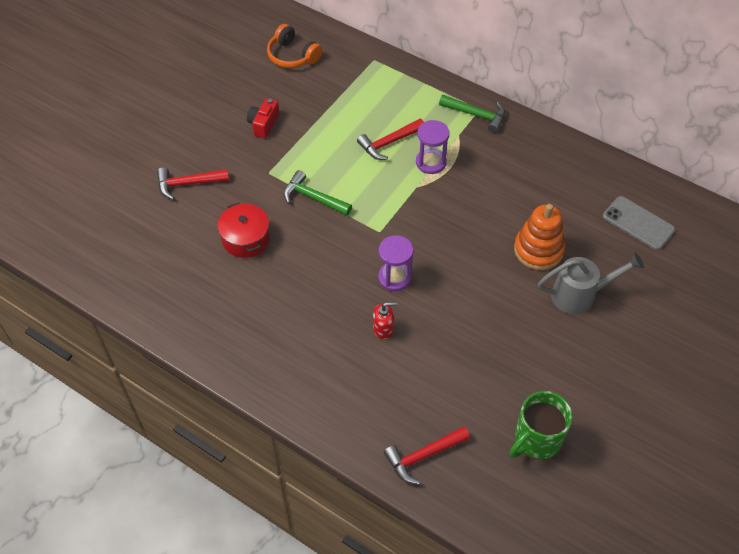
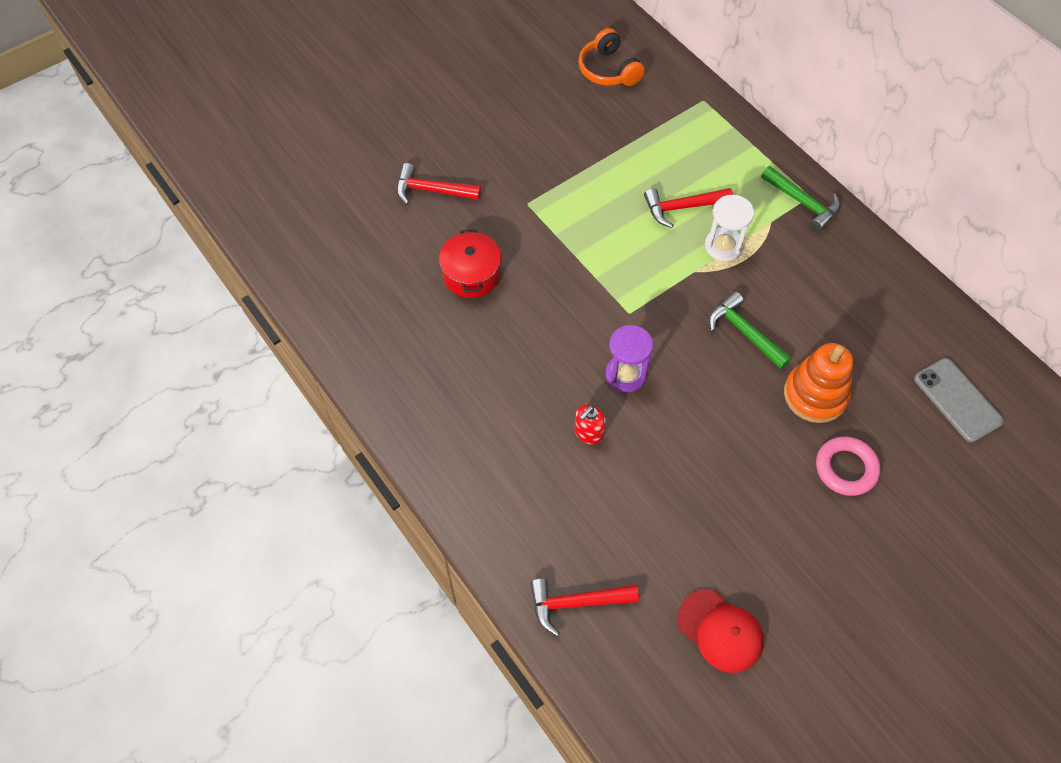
camera: 20 degrees right, 5 degrees up
(263, 124) = (543, 144): red camera -> none
(313, 198) = (567, 249): green hammer -> green hammer (744, 332)
(383, 329) = (588, 432): red soap dispenser -> red soap dispenser turned 120 degrees clockwise
(431, 162) = (723, 246): purple hourglass -> white hourglass
(536, 439) = (720, 631): green mug -> red cap
(580, 295) = (846, 468): grey watering can -> pink ring

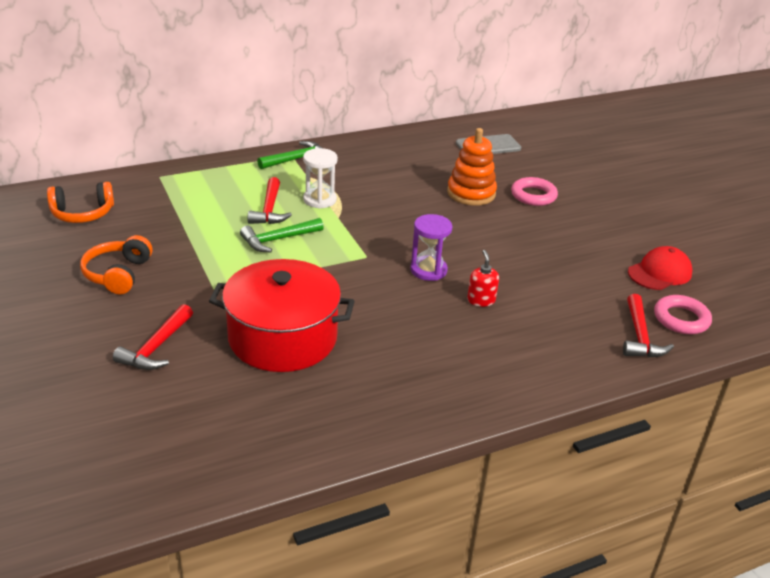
camera: 80 degrees left, 25 degrees down
(471, 275) = (282, 338): red pot -> red pot, size x1.77
(523, 129) = (118, 274): none -> orange headphones
(588, 432) = (481, 300): red soap dispenser -> red soap dispenser turned 150 degrees counterclockwise
(626, 653) = (681, 319): none -> pink ring
(744, 332) = (406, 209): green hammer -> green hammer (278, 240)

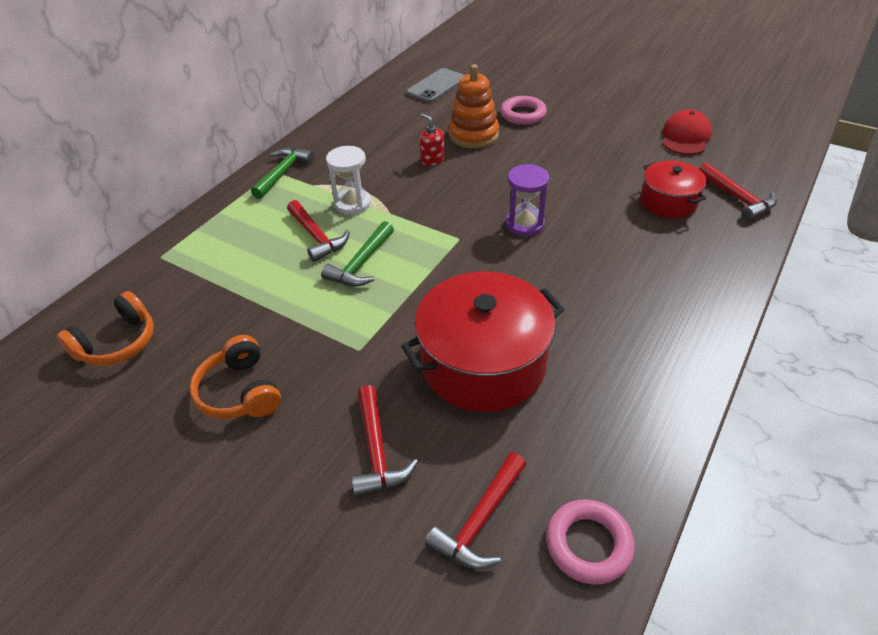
camera: 30 degrees left, 10 degrees up
(169, 417) = (480, 520): none -> red hammer
(481, 300) = (596, 229): red soap dispenser -> red soap dispenser (432, 160)
(571, 310) = (668, 202): none -> red pot
(681, 319) = (744, 168): pink ring -> pink ring (588, 544)

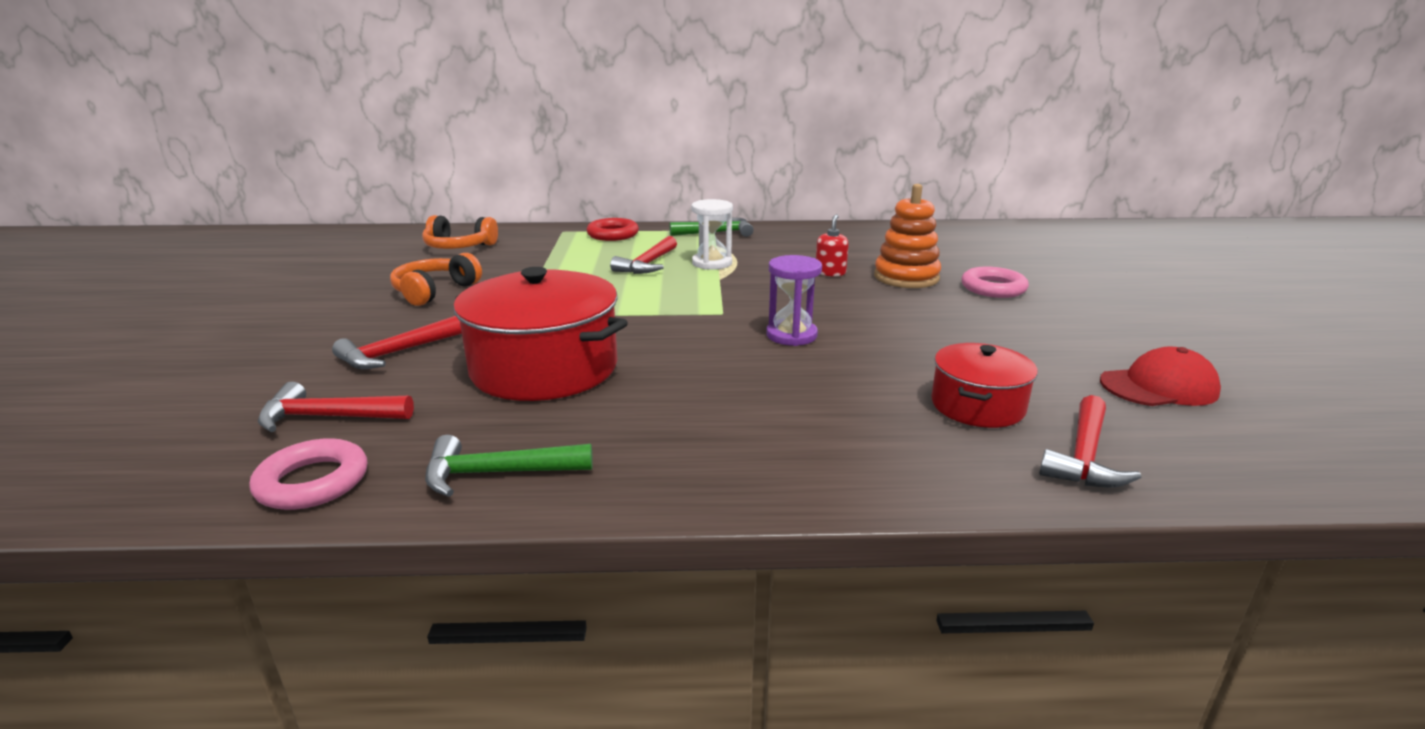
camera: 55 degrees right, 20 degrees down
(212, 229) = (613, 234): none -> red ring
(361, 264) = (632, 287): green hammer -> green hammer (498, 473)
(436, 86) = (959, 243): grey phone -> none

